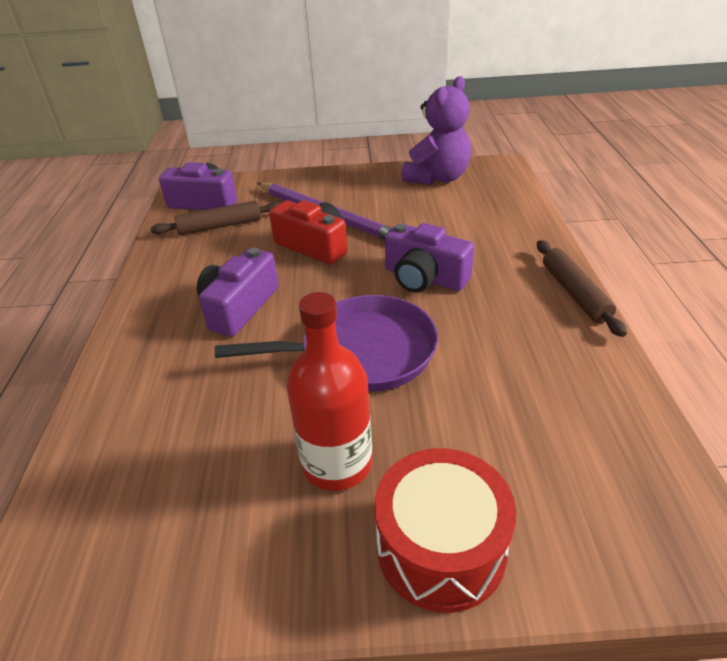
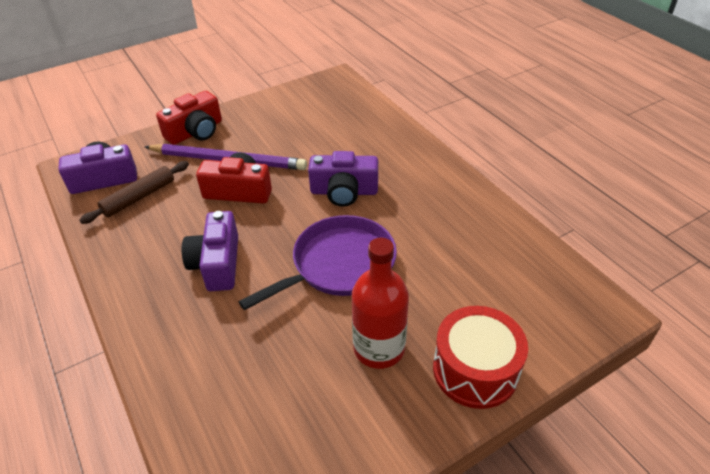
camera: 30 degrees left, 5 degrees up
(316, 182) = (195, 132): none -> red camera
(437, 178) = (296, 102): purple teddy bear -> none
(574, 293) = (450, 171): brown rolling pin -> none

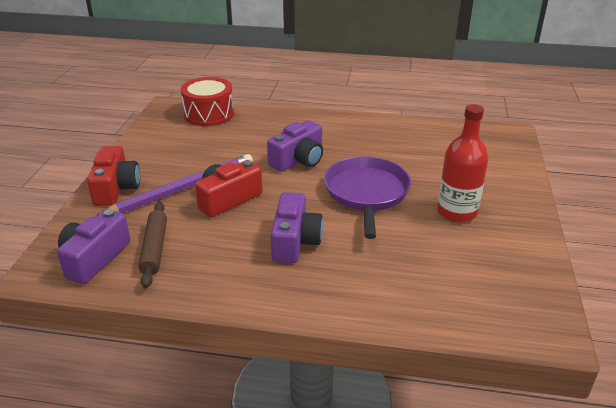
camera: 50 degrees left, 10 degrees down
(217, 263) = (295, 241): purple camera -> purple camera turned 120 degrees counterclockwise
(475, 370) = (508, 189): red drum -> red drum (209, 114)

